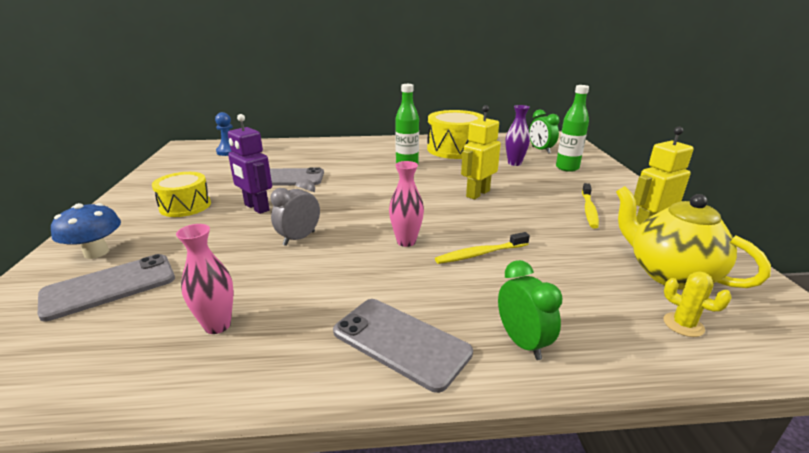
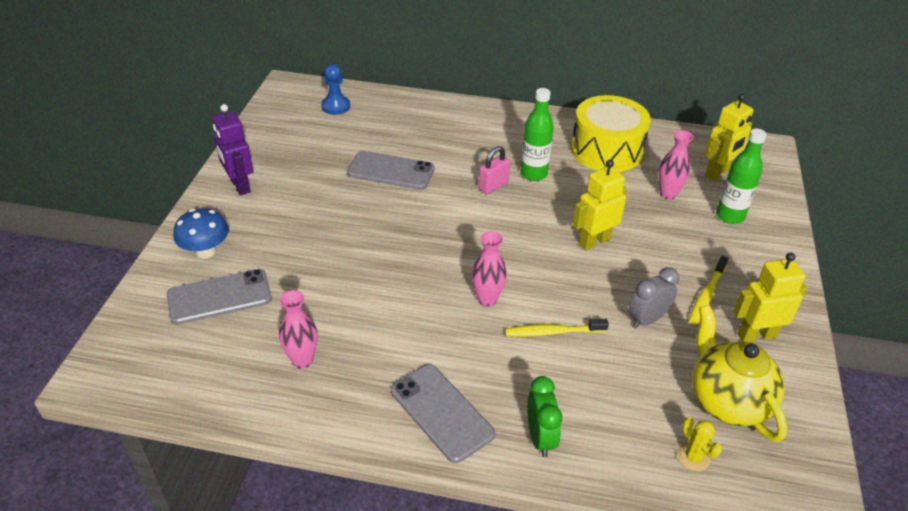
camera: 15 degrees right, 15 degrees up
(185, 206) = (284, 199): yellow drum -> none
(256, 208) = (352, 216): purple robot -> purple robot (240, 186)
(299, 238) = (386, 272): grey clock -> grey clock (647, 319)
(377, 175) = (493, 186): none -> pink padlock
(514, 163) = (668, 194): purple vase -> pink vase
(540, 150) = (718, 173): green clock -> yellow robot

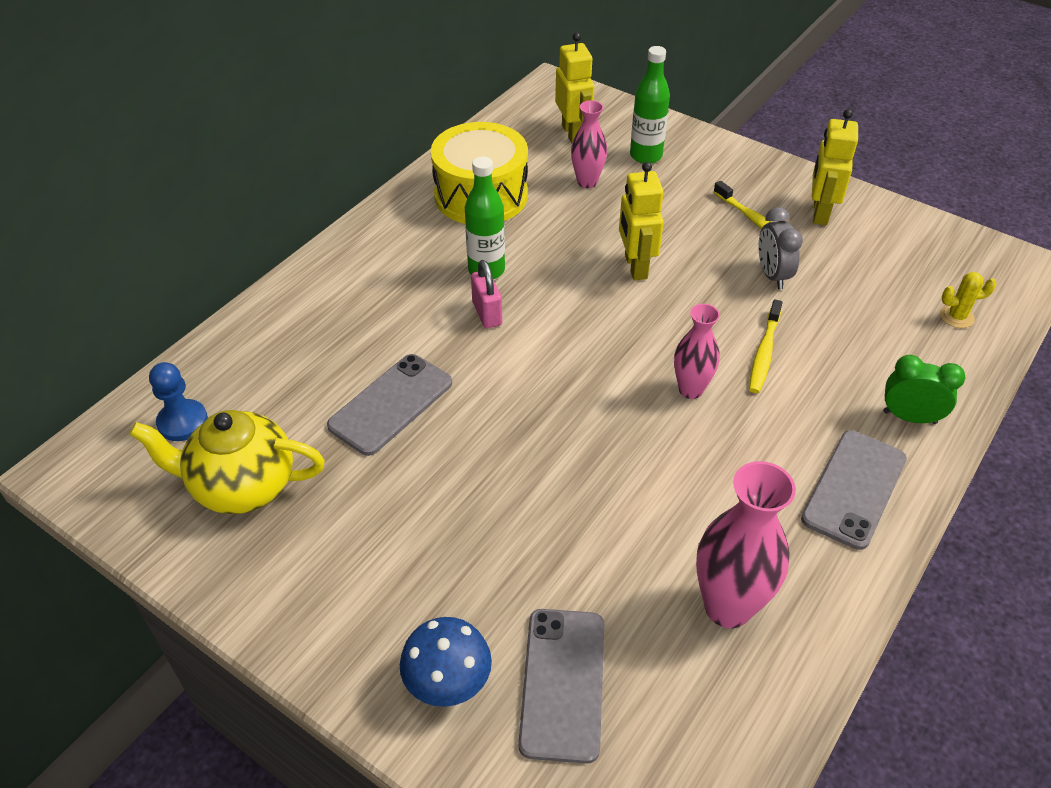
camera: 65 degrees left, 5 degrees up
(240, 186) = (307, 600): purple robot -> none
(302, 360) = (728, 607): pink vase -> pink vase, size x1.63
(441, 412) = (854, 489): grey phone -> grey phone turned 45 degrees counterclockwise
(727, 401) = (896, 267): yellow teapot -> yellow teapot (242, 486)

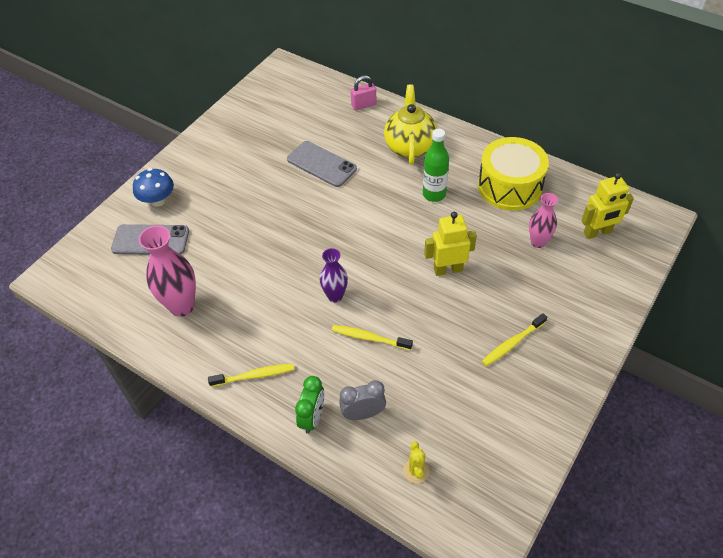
camera: 90 degrees right, 5 degrees up
(182, 422) = (309, 93): blue pawn -> none
(242, 486) = (269, 120): yellow teapot -> yellow teapot (410, 146)
(487, 313) = (395, 197): pink padlock -> pink padlock (363, 105)
(646, 156) = (580, 277): green bottle -> none
(690, 389) = (335, 296): pink vase -> purple vase
(772, 275) = (449, 350): grey clock -> grey clock (363, 413)
(820, 213) = (531, 390): yellow robot -> none
(854, 489) = (254, 375): grey phone -> yellow toothbrush

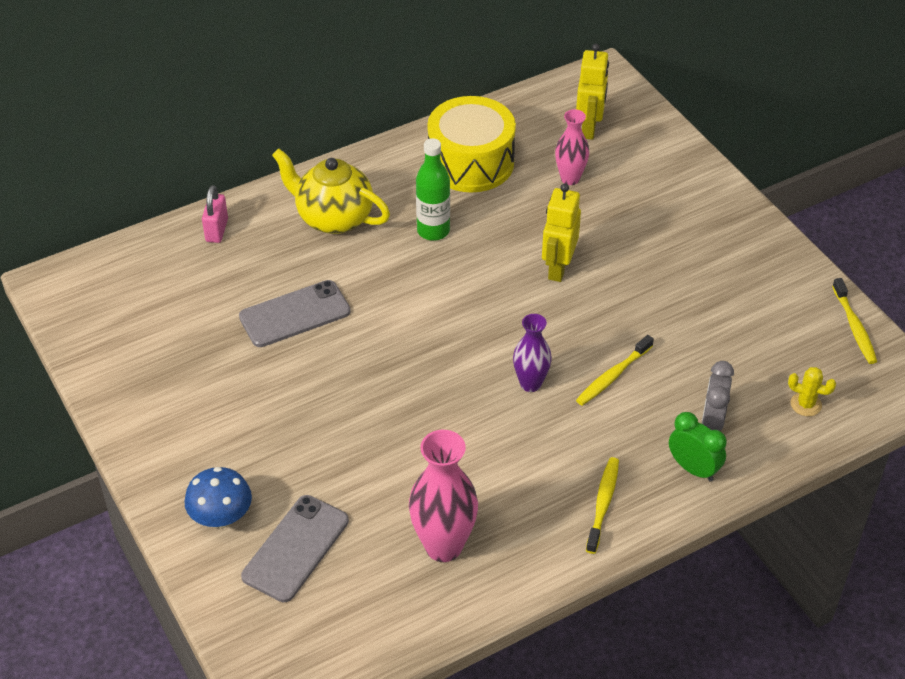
camera: 65 degrees left, 5 degrees down
(512, 343) = (692, 261): yellow toothbrush -> yellow toothbrush (854, 327)

